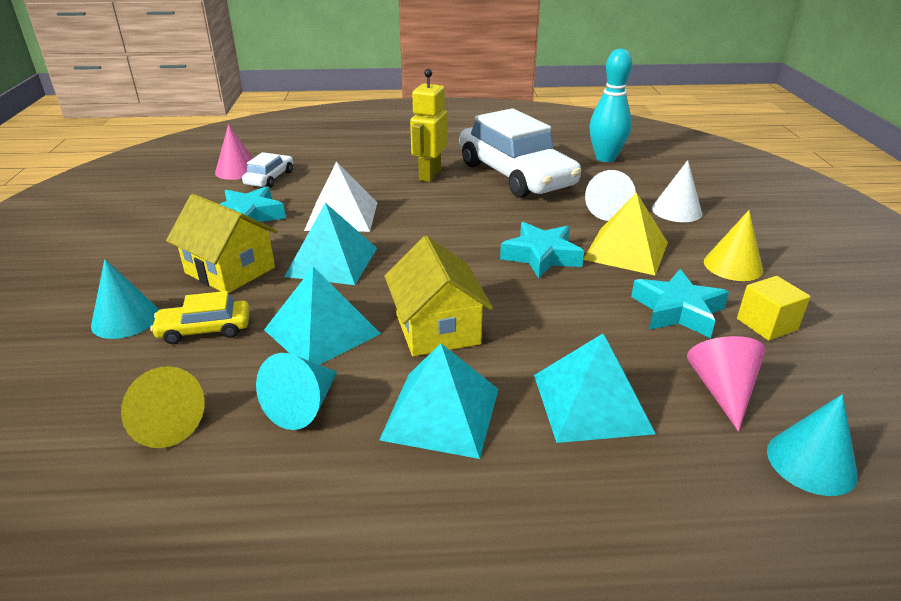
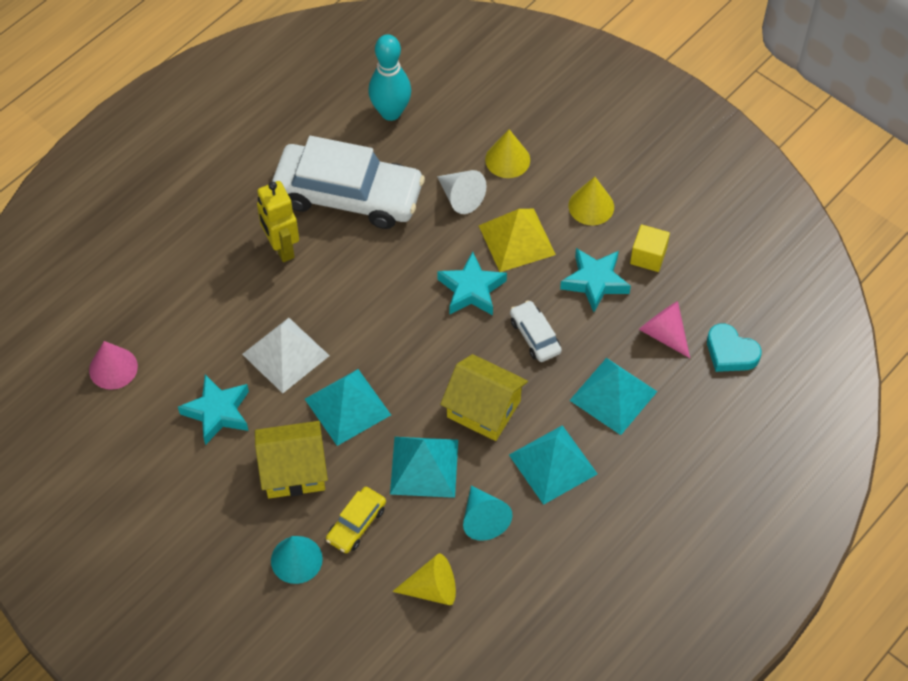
camera: 45 degrees left, 25 degrees up
(270, 178) = (158, 356): white car -> white car (535, 336)
(676, 211) = (507, 159): white cone -> yellow cone
(811, 462) = (730, 352): turquoise cone -> turquoise heart

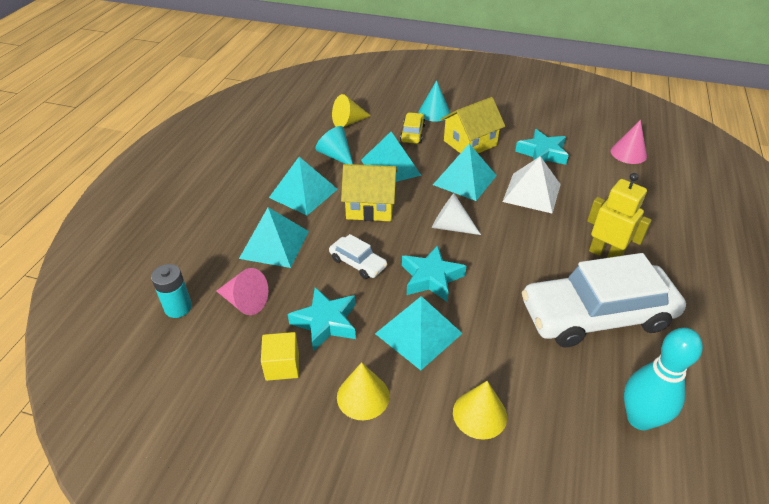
camera: 155 degrees right, 15 degrees down
(460, 197) = (497, 353): white cone -> white cone (451, 227)
(517, 239) = (418, 333): yellow pyramid -> turquoise pyramid
(730, 352) = (178, 307): turquoise heart -> turquoise battery

